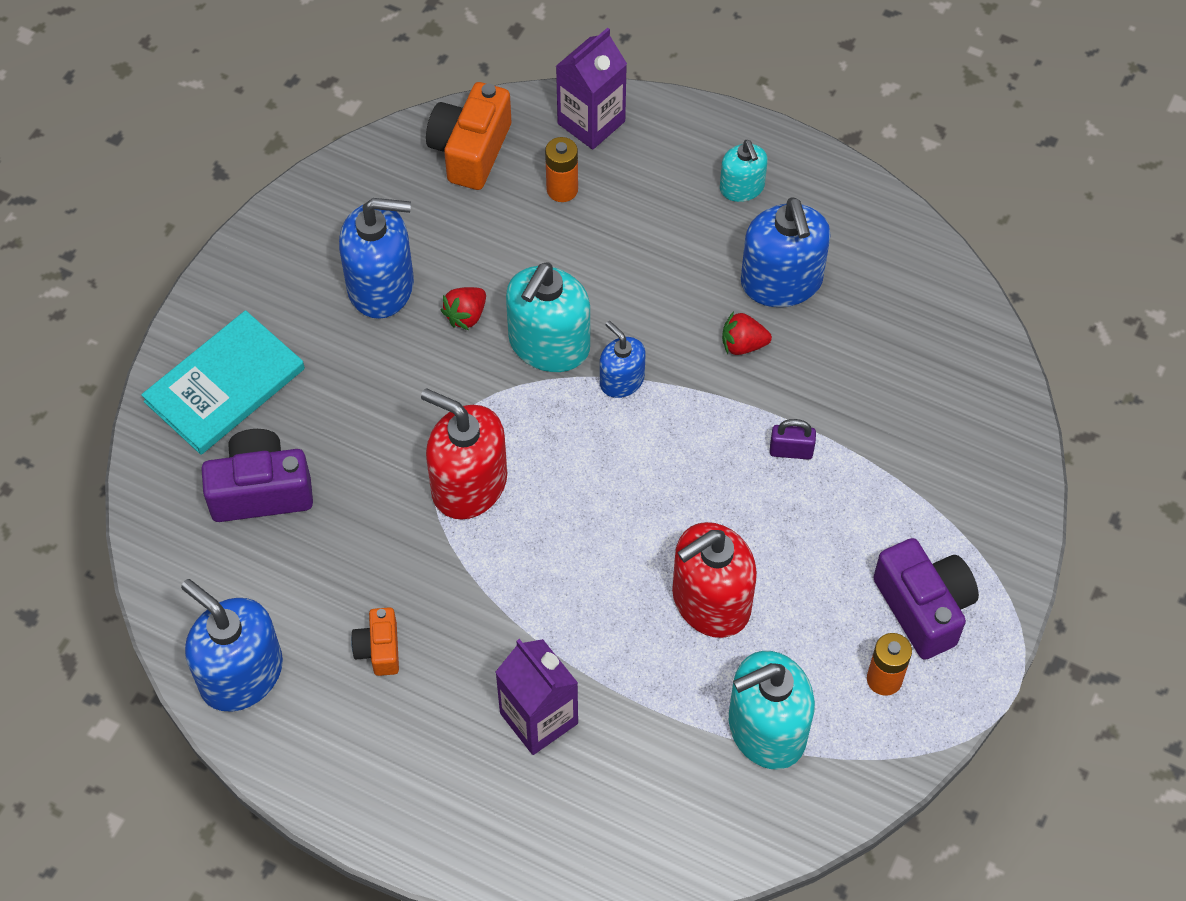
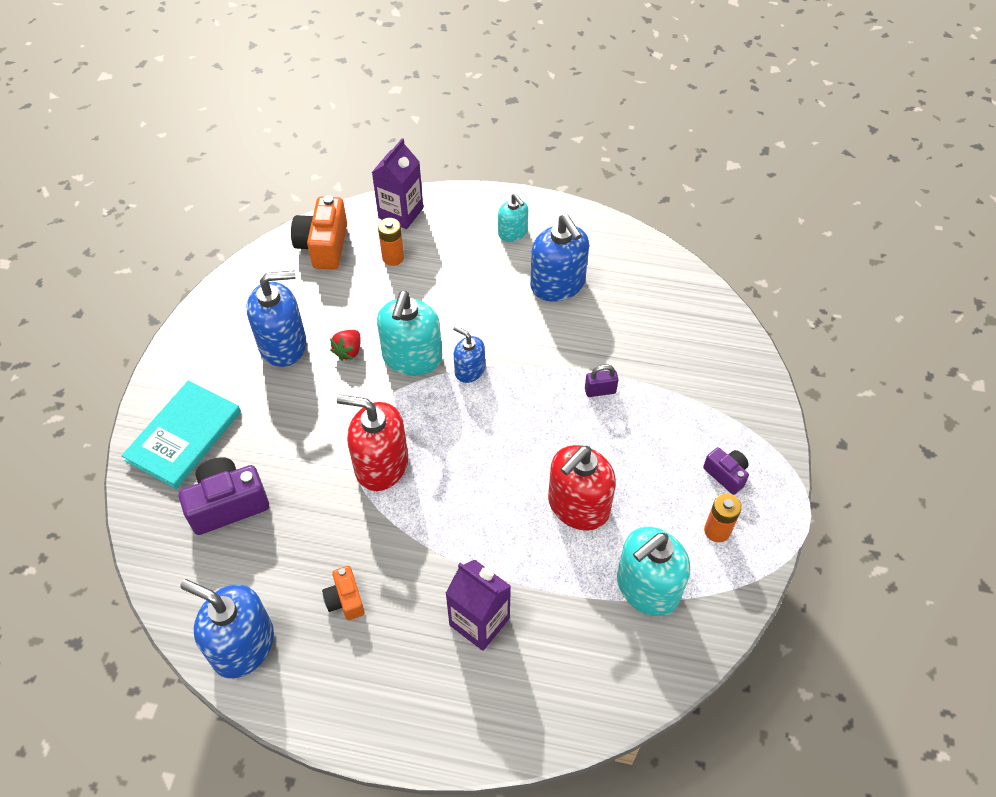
camera: 15 degrees left, 5 degrees down
(743, 345) = (545, 329): red strawberry -> none
(923, 608) = (726, 475): purple camera -> purple camera, size x0.57

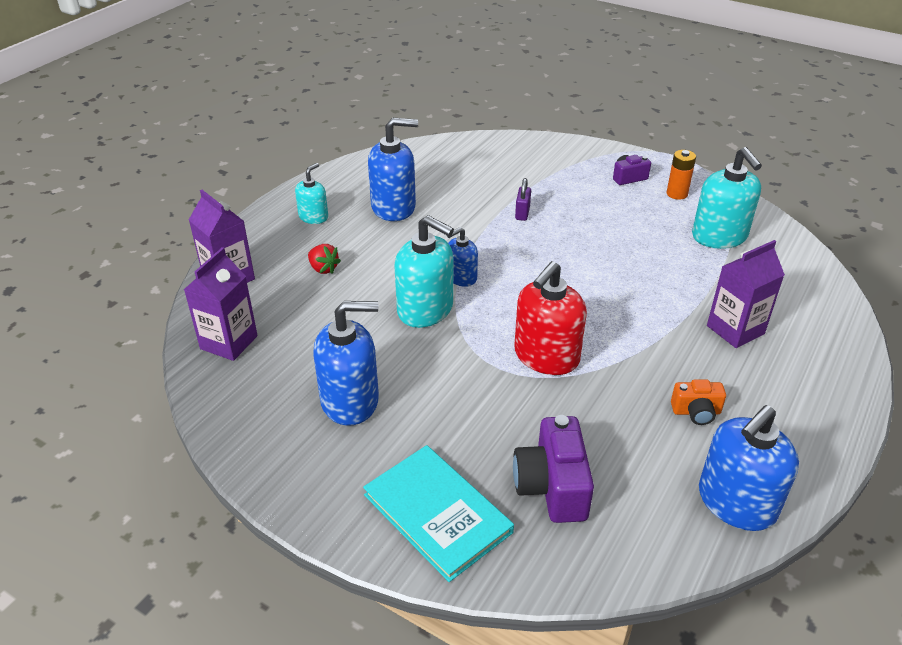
camera: 70 degrees left, 15 degrees down
(283, 344) = (350, 401): blue soap dispenser -> blue soap dispenser turned 75 degrees clockwise
(324, 246) = (229, 342): orange camera -> purple carton
(348, 351) = (391, 351): red strawberry -> red strawberry (323, 269)
(393, 257) = (286, 296): orange battery -> none
(513, 232) = (313, 217): turquoise soap dispenser -> turquoise soap dispenser turned 45 degrees counterclockwise
(578, 506) = (633, 251): red soap dispenser -> none

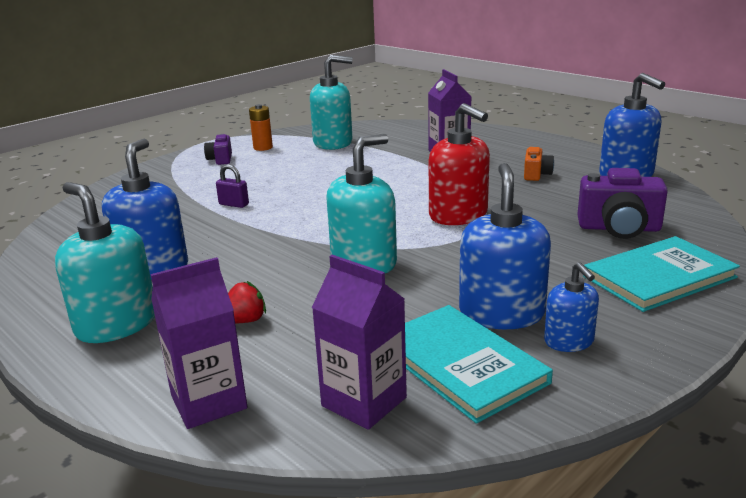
camera: 75 degrees left, 15 degrees down
(273, 384) = (461, 364): none -> turquoise book
(313, 217) = (116, 324): turquoise soap dispenser -> turquoise soap dispenser, size x1.77
(461, 277) = (320, 241): blue soap dispenser -> blue soap dispenser (569, 341)

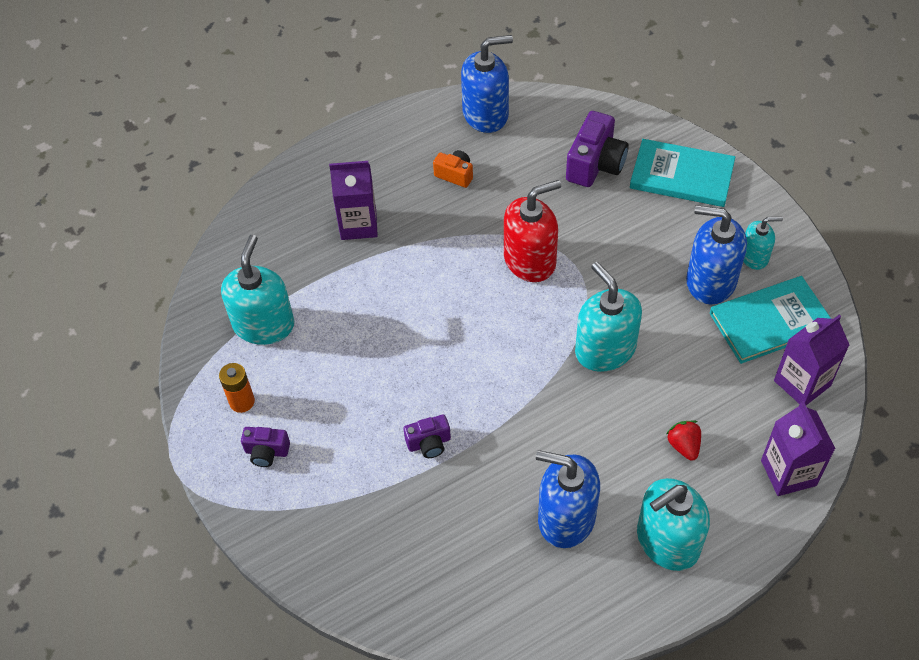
camera: 75 degrees left, 30 degrees up
(234, 204) = (429, 443): purple padlock -> purple camera
(569, 341) = (754, 256): blue soap dispenser -> turquoise soap dispenser
(659, 277) = (681, 176): turquoise book -> turquoise book turned 60 degrees counterclockwise

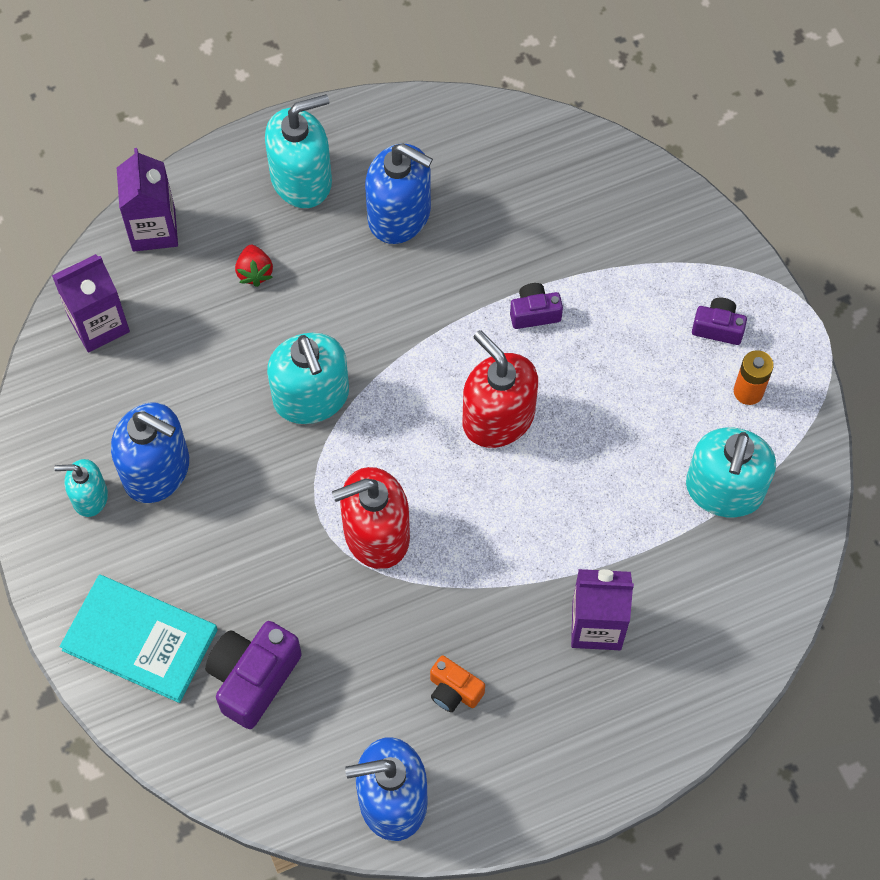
camera: 175 degrees left, 10 degrees up
(449, 354) = (498, 418): none -> red soap dispenser
(770, 321) = (105, 405): turquoise book -> none

